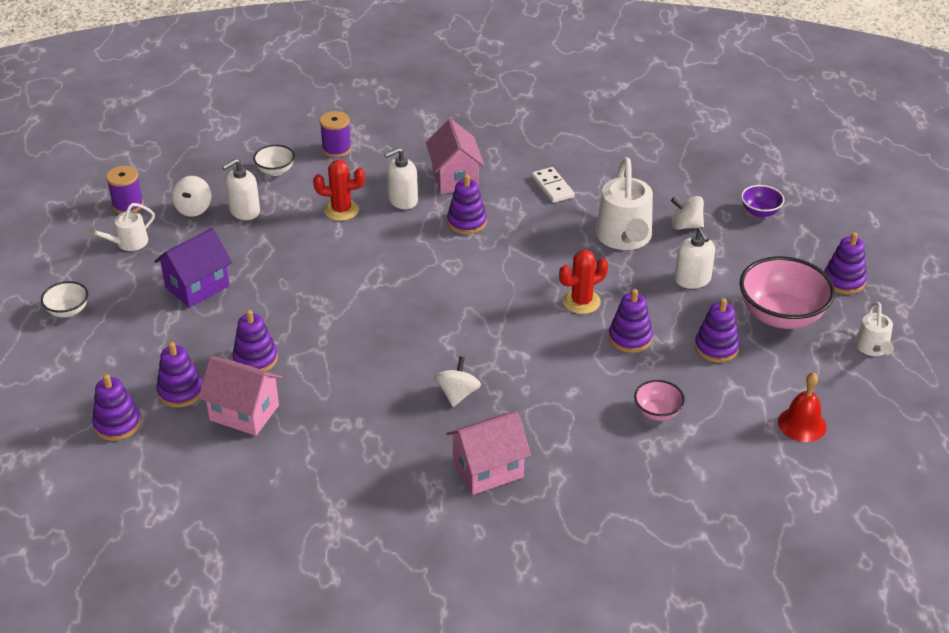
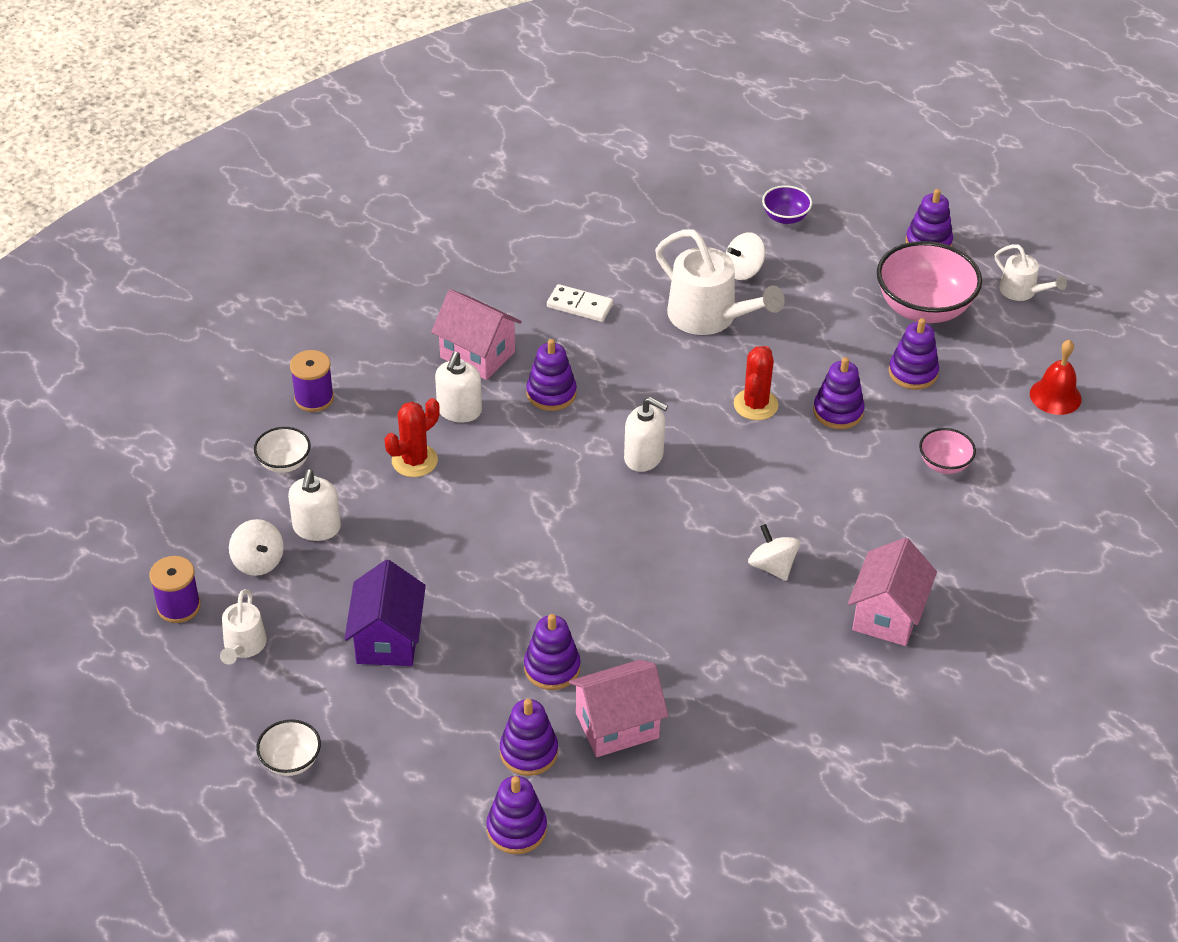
camera: 45 degrees left, 5 degrees up
(692, 280) = (815, 321): white soap dispenser -> white soap dispenser (644, 457)

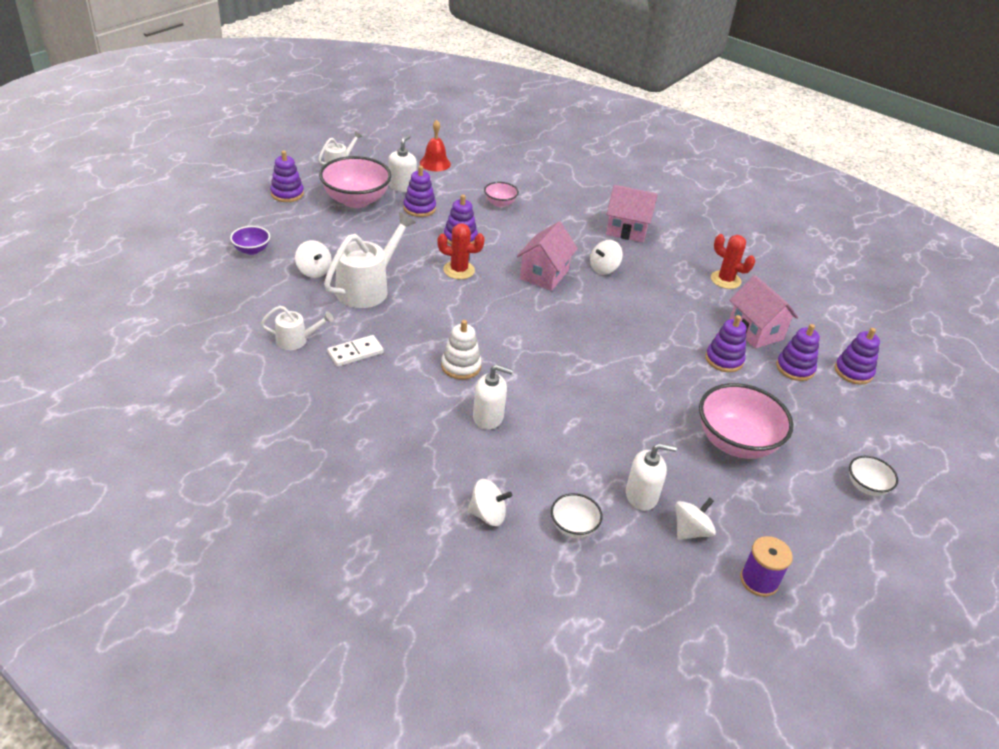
camera: 100 degrees left, 5 degrees down
(243, 646) = (780, 529): white watering can -> white watering can (296, 340)
(314, 398) = (488, 514): purple spool -> white spinning top
(388, 639) = (736, 442): purple house -> pink bowl
(414, 461) = (551, 440): red cactus -> red cactus (725, 280)
(477, 355) = (419, 410): pink house -> pink house (544, 275)
(551, 393) = (461, 366): purple stacking toy -> white stacking toy
(579, 306) = (355, 353): white domino -> white domino turned 45 degrees clockwise
(644, 457) = (520, 320): white soap dispenser -> white soap dispenser (402, 186)

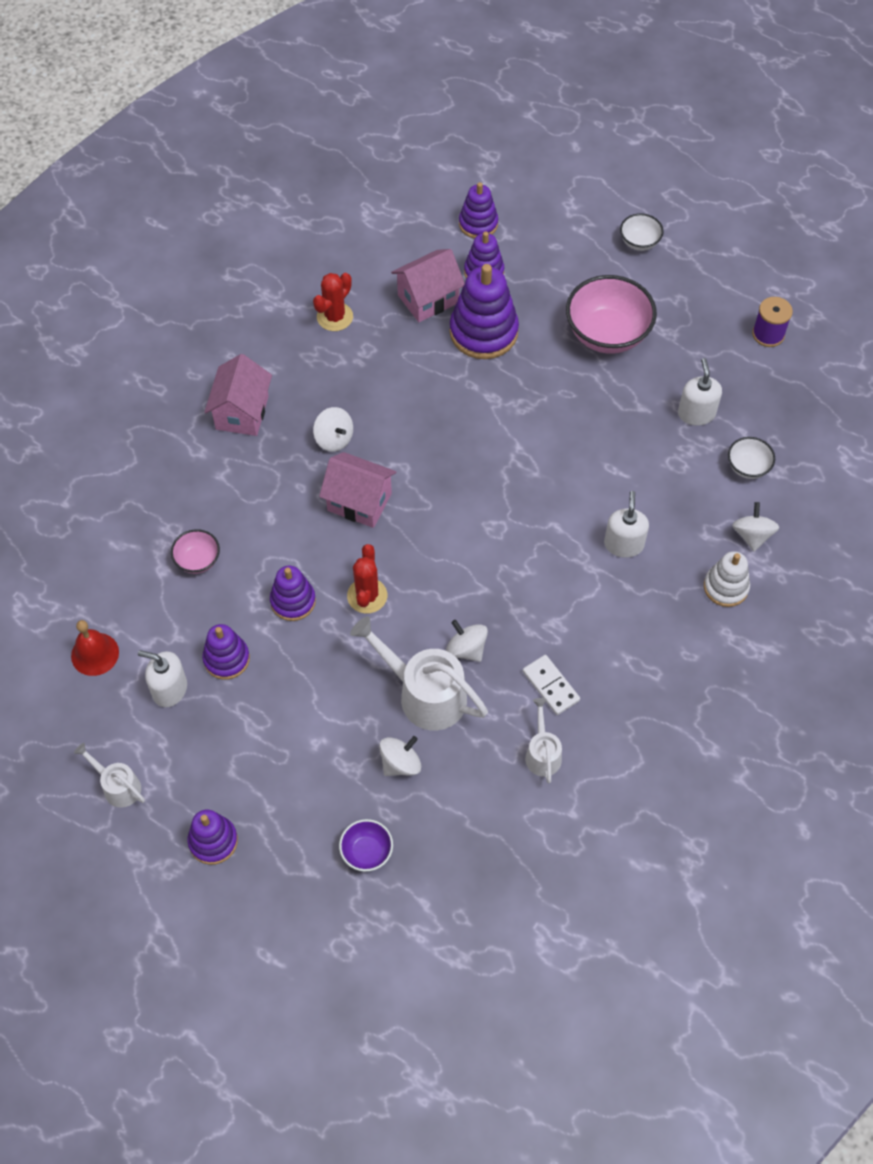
camera: 90 degrees left, 20 degrees up
(356, 200) = (217, 744): pink bowl -> none
(461, 366) = (549, 576): white stacking toy -> white stacking toy (726, 587)
(690, 531) = (727, 378): white spinning top -> white spinning top (466, 649)
(724, 360) = (483, 332): purple stacking toy -> purple stacking toy, size x1.67

